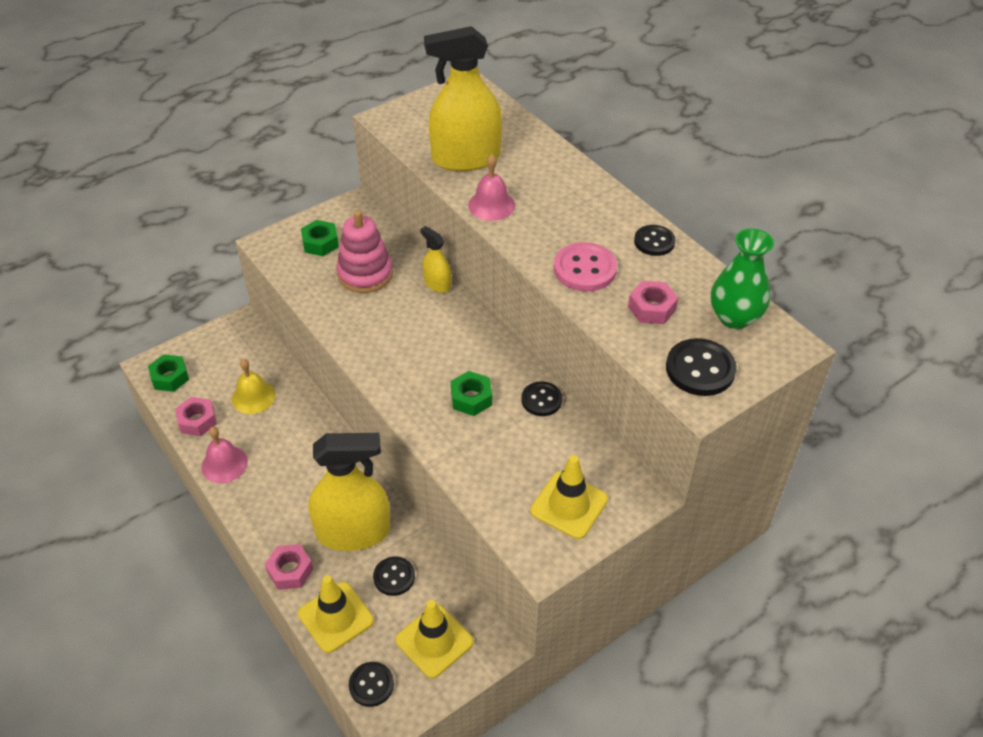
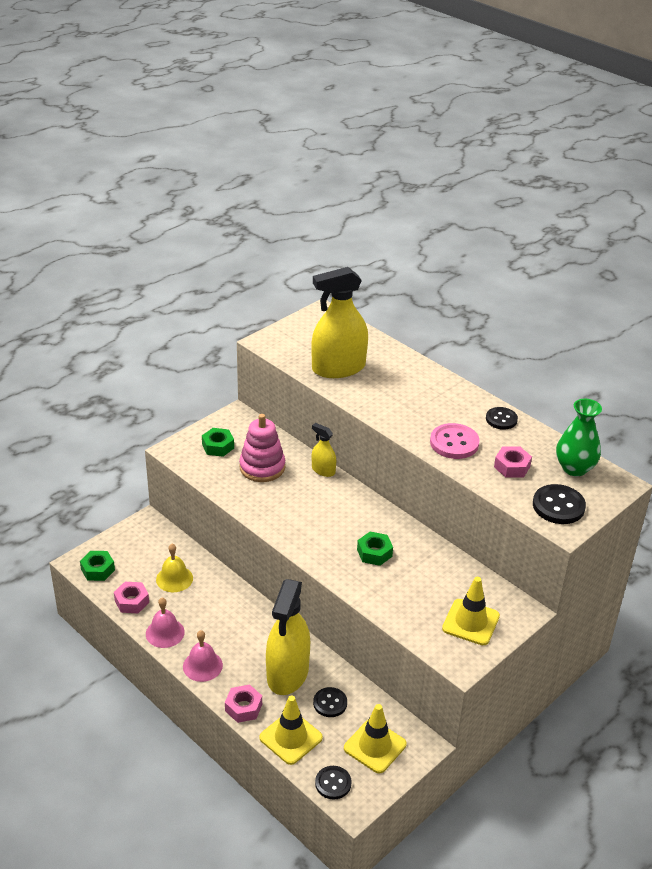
camera: 10 degrees left, 10 degrees down
(353, 532) = (287, 673): yellow spray bottle -> yellow spray bottle turned 120 degrees clockwise
(491, 205) = (369, 401): pink bell -> pink bell (202, 665)
(541, 400) = (430, 549): black button -> none

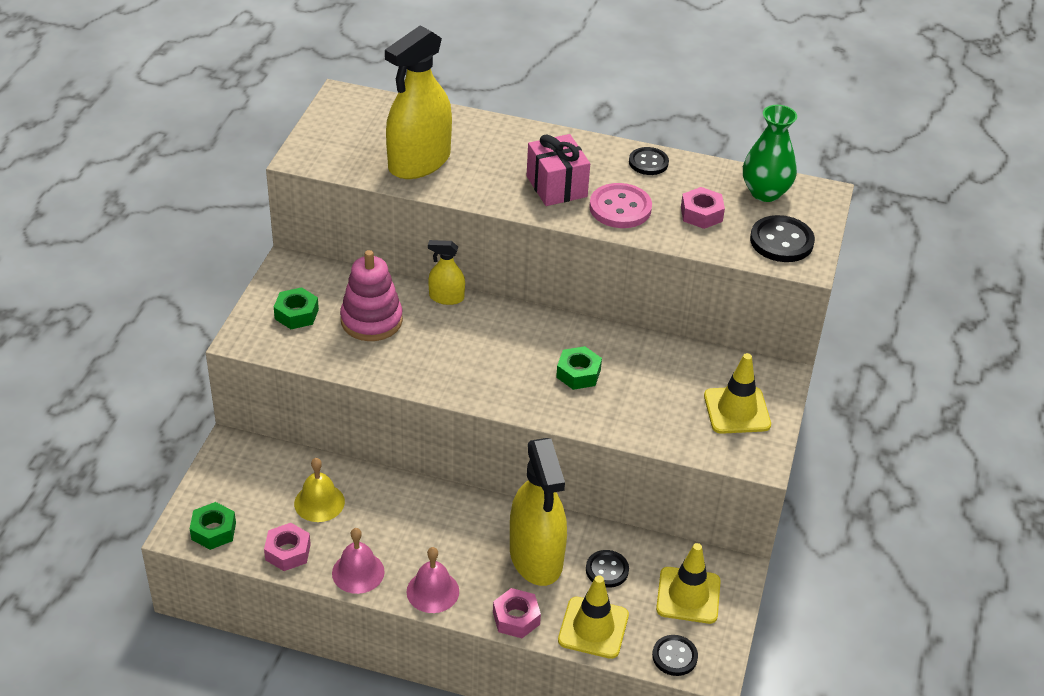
camera: 30 degrees left, 5 degrees up
(420, 414) = (556, 186): none -> pink gift

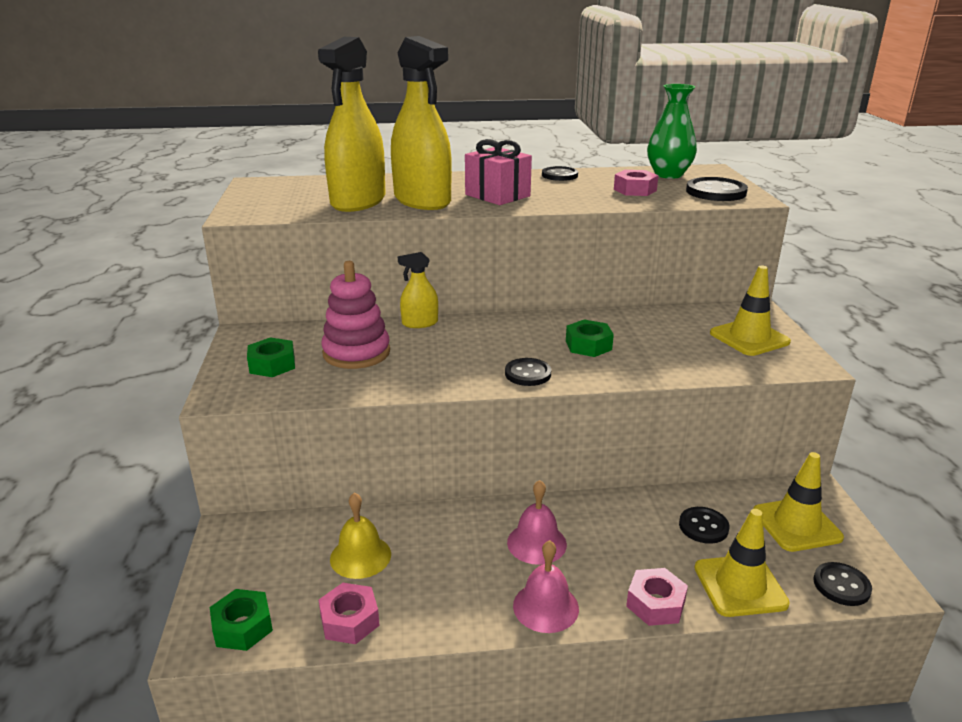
camera: 20 degrees left, 15 degrees down
(358, 572) = (447, 615): pink bell -> pink bell (536, 543)
(500, 391) = (528, 374): none -> black button
(536, 557) = (626, 537): yellow spray bottle -> yellow spray bottle (422, 200)
(620, 208) = (565, 197): pink button -> none

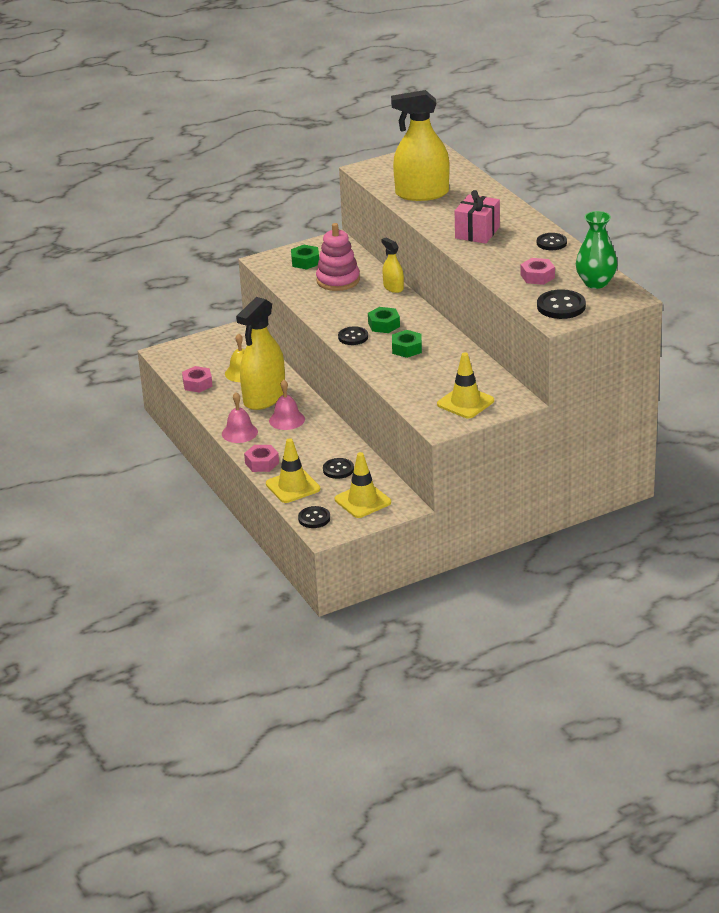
camera: 70 degrees right, 5 degrees up
(243, 627) = (177, 359): green nut -> green nut (384, 325)
(422, 200) = (442, 212): yellow spray bottle -> yellow spray bottle (264, 397)

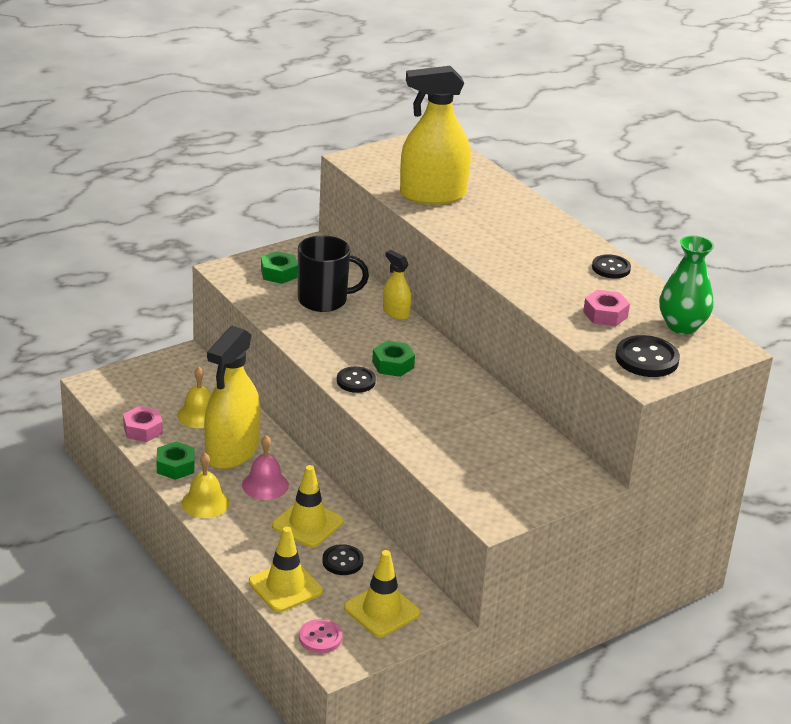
camera: 10 degrees left, 0 degrees up
(239, 432) = (205, 503): pink bell -> yellow bell
(262, 463) = (239, 550): pink nut -> none
(314, 518) = (320, 637): black button -> pink button
(338, 280) = (324, 300): pink stacking toy -> black mug
(407, 349) = (428, 400): green nut -> green nut (175, 466)
(465, 402) = (520, 482): yellow traffic cone -> yellow traffic cone (307, 524)
(477, 232) = (514, 250): pink gift -> none

